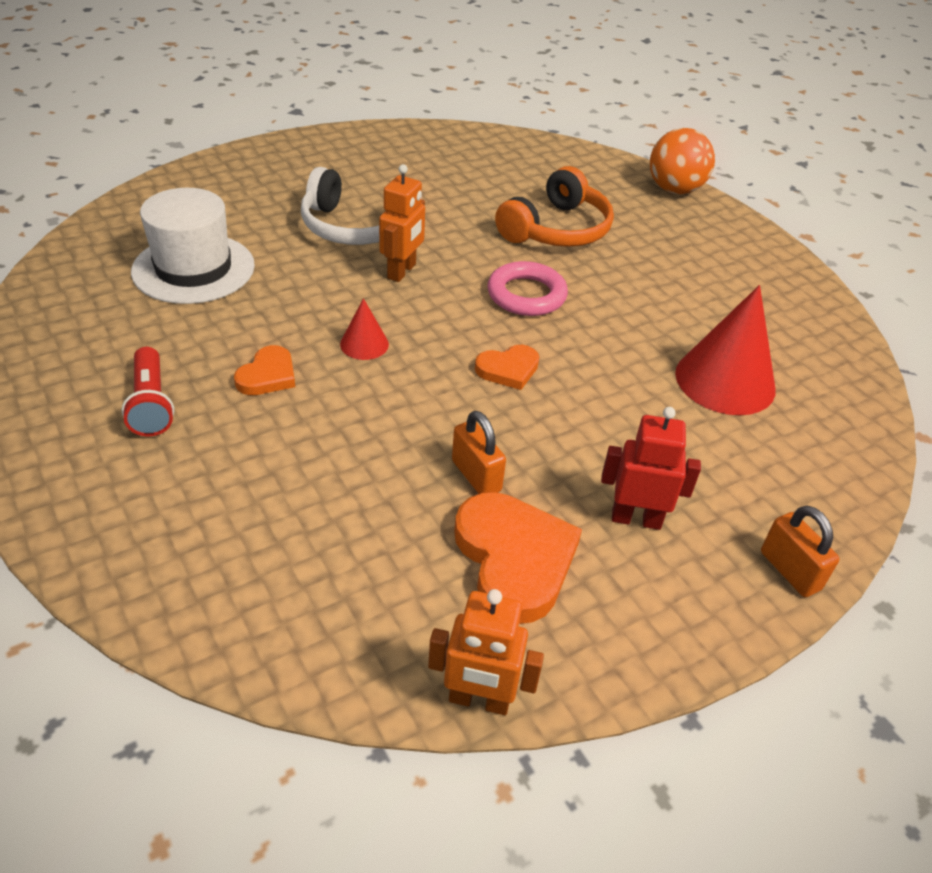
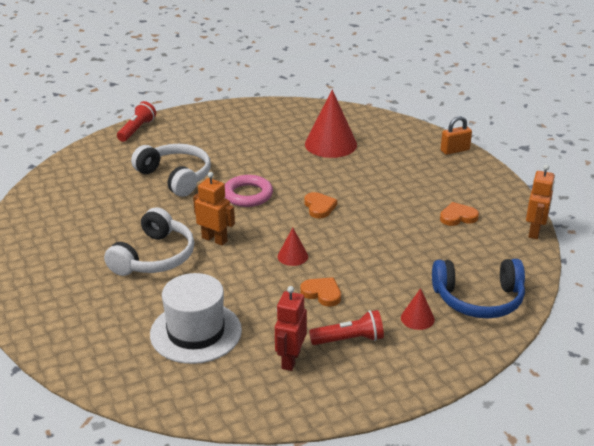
camera: 80 degrees left, 10 degrees down
(191, 484) = (417, 318): none -> red cone
(235, 573) = (478, 299): none -> blue headphones
(476, 476) = (404, 223): orange padlock -> none
(514, 559) = (458, 217): orange heart -> orange heart, size x0.56
(556, 229) = (175, 177): orange headphones -> white headphones
(636, 519) = (429, 182): red robot -> red robot (290, 360)
(674, 190) = (137, 130): orange ball -> red flashlight

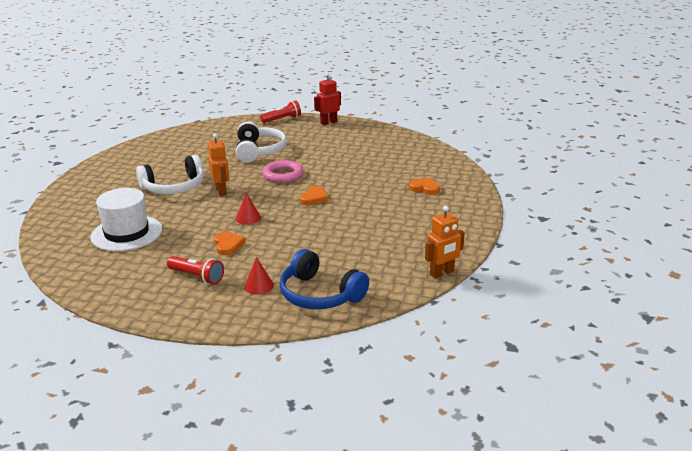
camera: 40 degrees right, 5 degrees down
(290, 360) = (146, 271): red robot -> red robot (328, 122)
(330, 144) = (388, 165): red cone -> none
(455, 150) = (475, 199): orange padlock -> none
(458, 217) = (399, 240): orange heart -> orange heart (425, 188)

